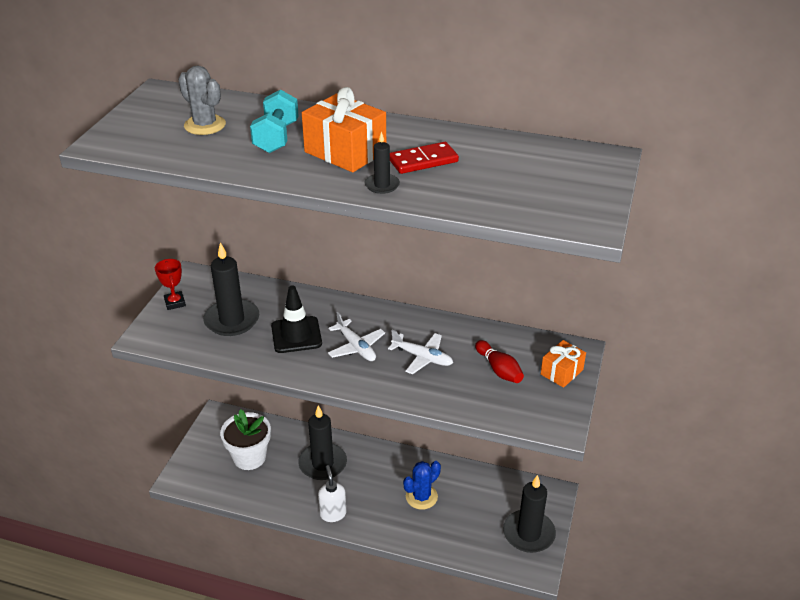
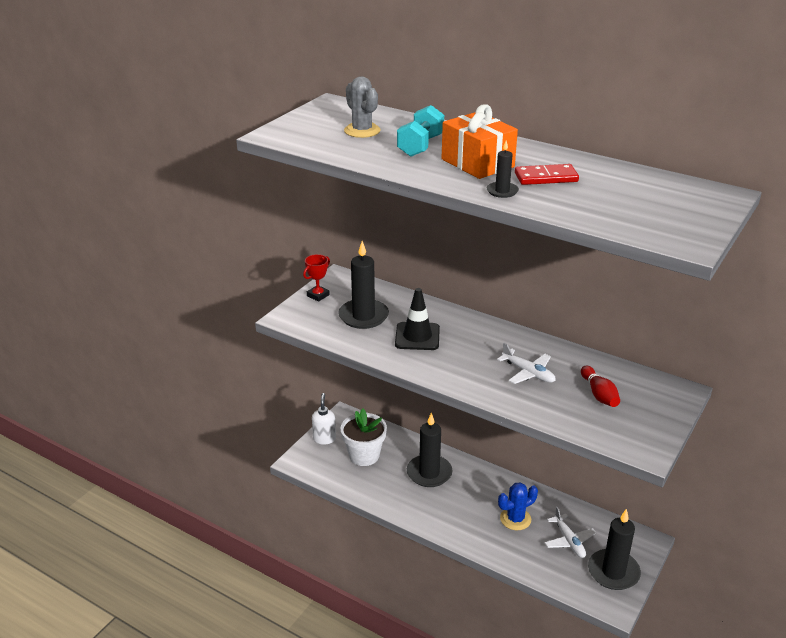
camera: 15 degrees right, 5 degrees down
(175, 303) = (318, 295): red trophy -> red trophy turned 45 degrees clockwise
(333, 513) = (428, 517): white soap dispenser -> white soap dispenser (324, 438)
(356, 347) = (469, 354): white plane -> white plane (569, 541)
(561, 372) = (660, 406): orange gift -> none

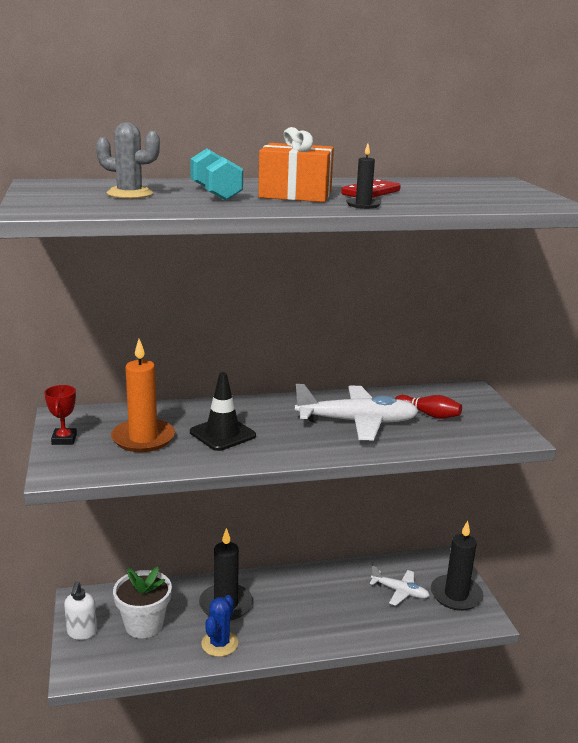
camera: 45 degrees left, 10 degrees down
(324, 438) = (82, 632): white soap dispenser -> white soap dispenser turned 135 degrees counterclockwise
(363, 316) = (143, 438): black candle -> orange candle
(515, 519) = (342, 599): blue cactus -> blue cactus (219, 643)
(528, 373) = (357, 422): white plane -> white plane, size x1.76

